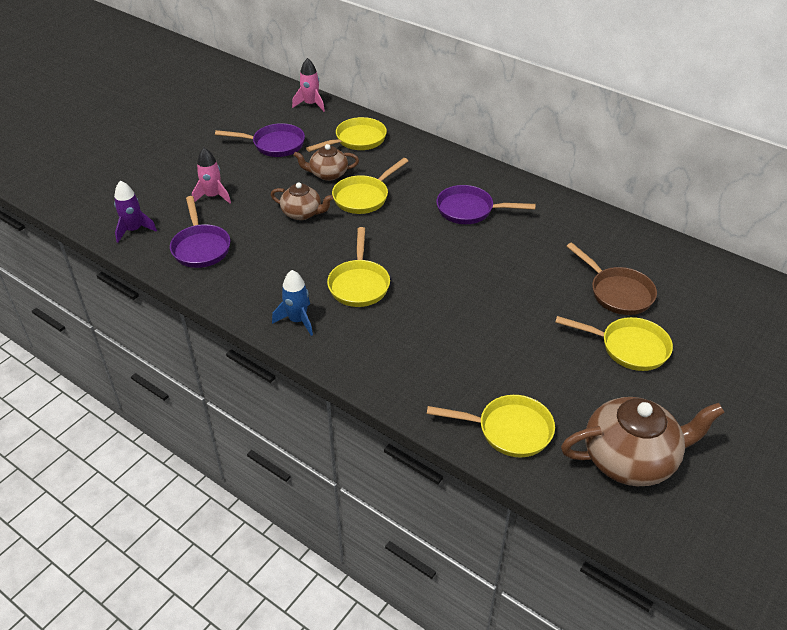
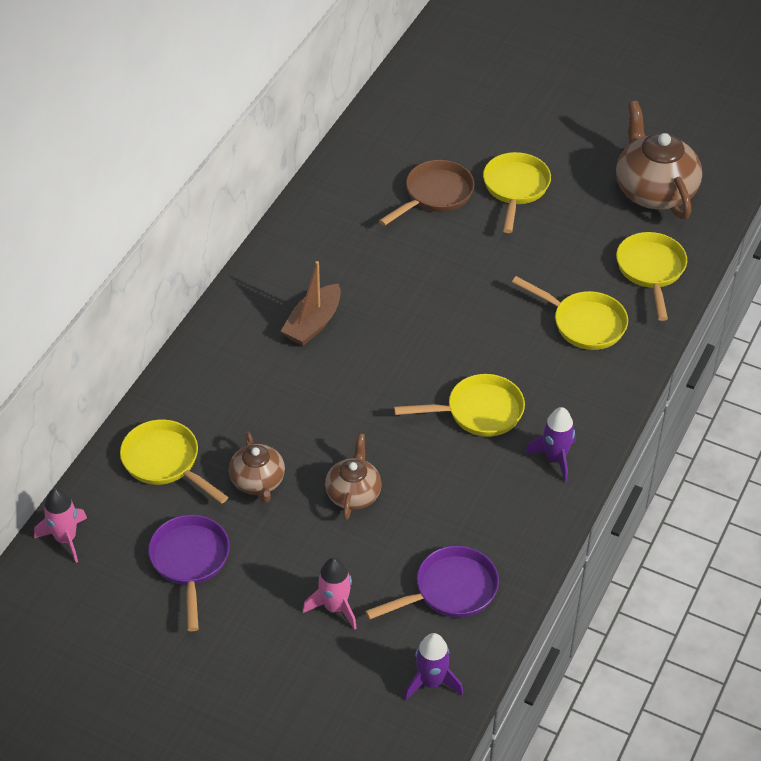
camera: 100 degrees left, 5 degrees up
(297, 320) = (555, 458): blue rocket -> purple rocket
(364, 197) = (305, 433): yellow pan -> yellow pan (584, 323)
(469, 210) = (313, 323): purple pan -> brown boat

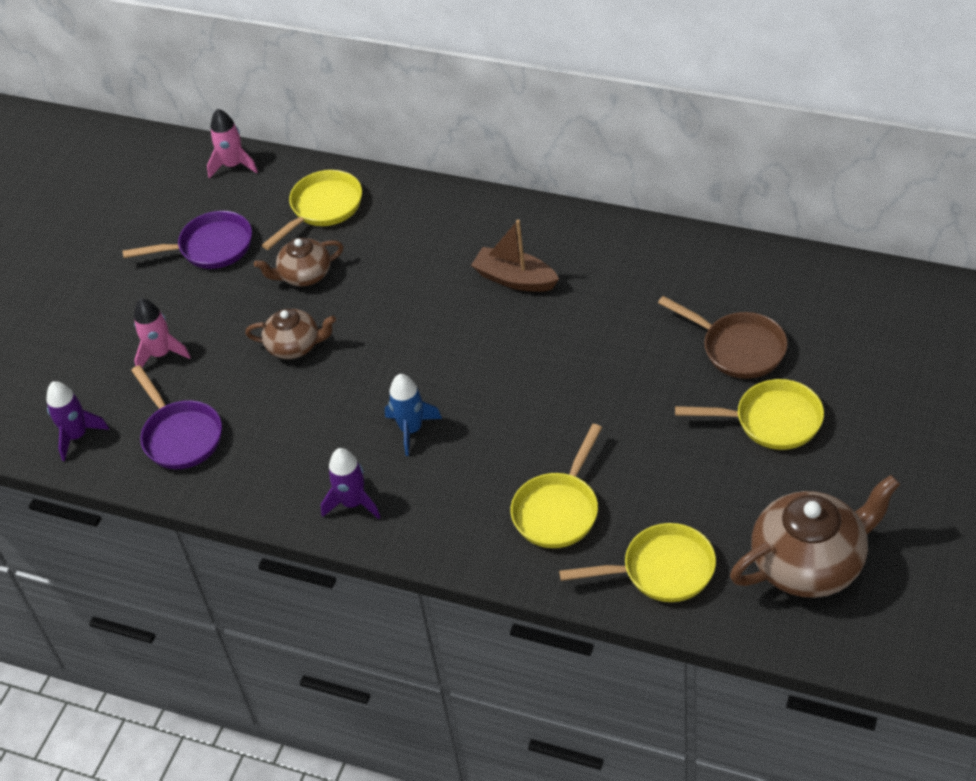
camera: 90 degrees right, 0 degrees up
(478, 412) = (411, 429): yellow pan -> blue rocket

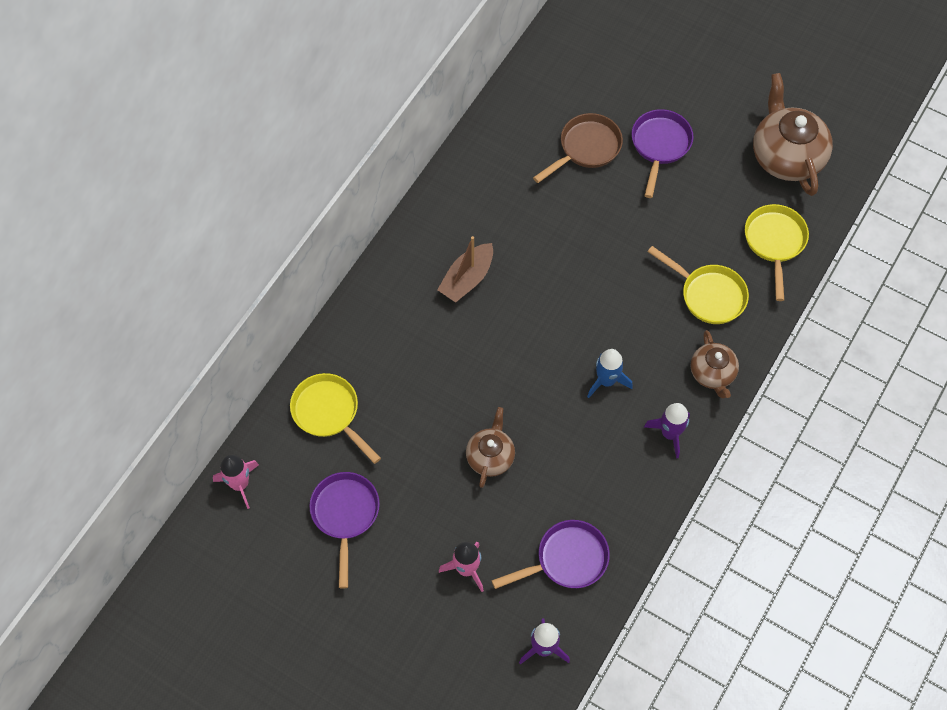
camera: 85 degrees left, 15 degrees up
(304, 275) = (408, 439): brown teapot -> brown teapot (712, 373)
(771, 421) = (659, 146): yellow pan -> purple pan

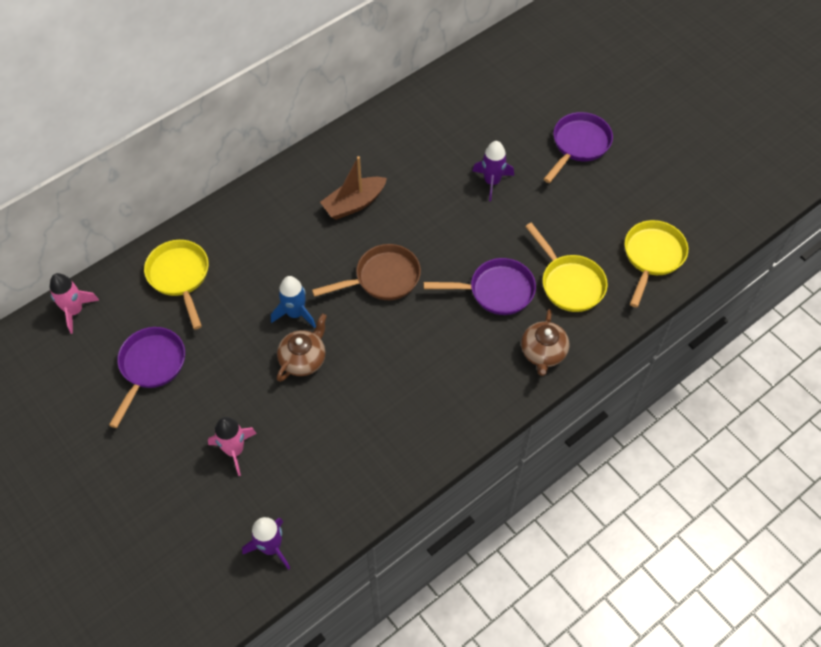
camera: 20 degrees right, 5 degrees down
(566, 559) = (330, 474): purple pan -> purple pan (496, 291)
(586, 148) = (510, 128): brown pan -> brown pan (382, 278)
(606, 381) = (440, 328): blue rocket -> blue rocket (295, 313)
(670, 433) = (479, 393): purple rocket -> purple rocket (492, 182)
(786, 156) = (694, 187): brown teapot -> none

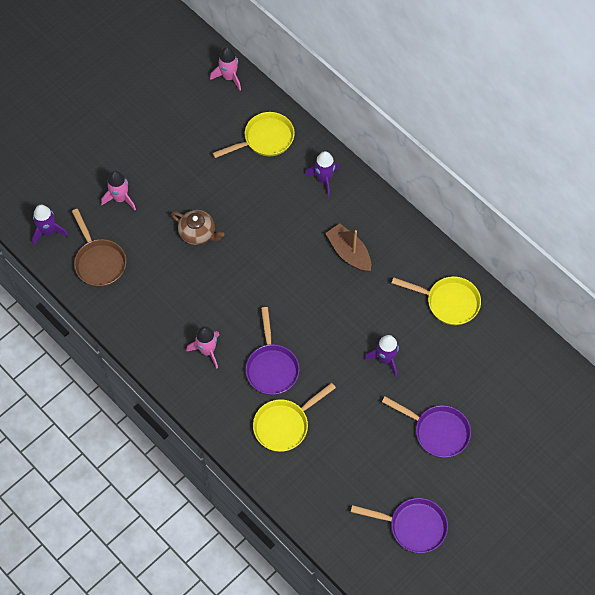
camera: 85 degrees right, 5 degrees up
(150, 367) = (185, 134): purple pan -> purple pan (413, 526)
(250, 220) = (324, 179): none -> purple rocket
(295, 313) = (238, 222): blue rocket -> none
(382, 278) = (276, 281): brown pan -> brown pan (99, 262)
(470, 357) = (207, 351): none -> pink rocket
(543, 353) = (215, 405): brown teapot -> none
(652, 257) = (318, 494): yellow pan -> yellow pan (448, 302)

